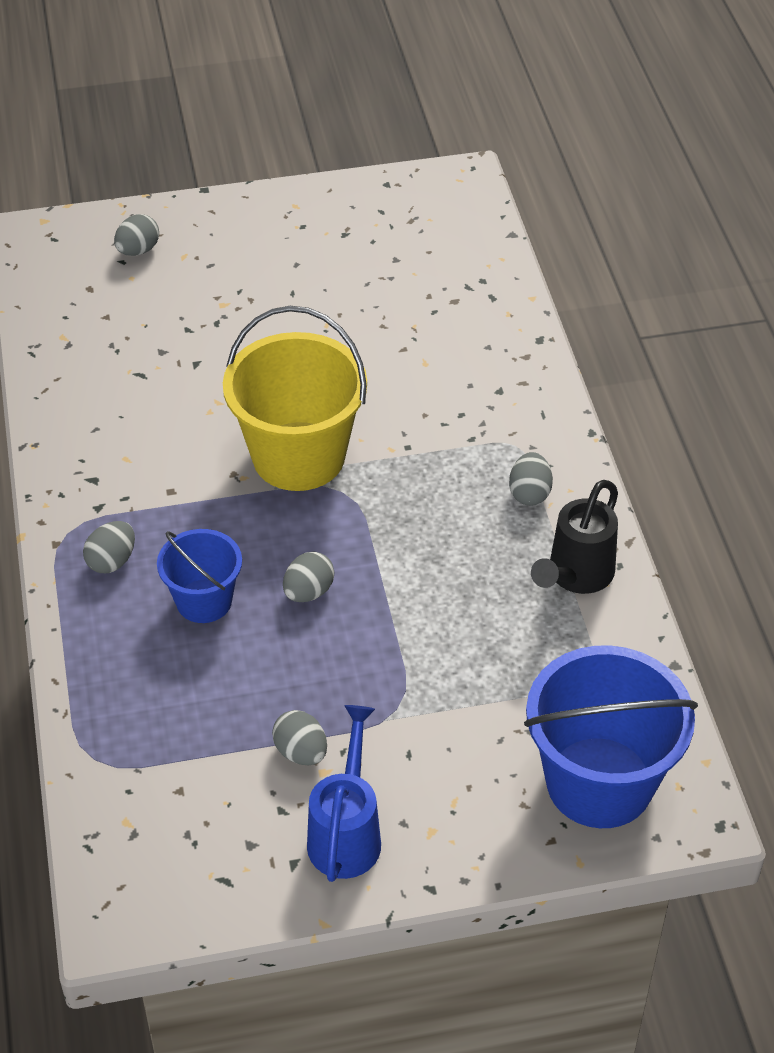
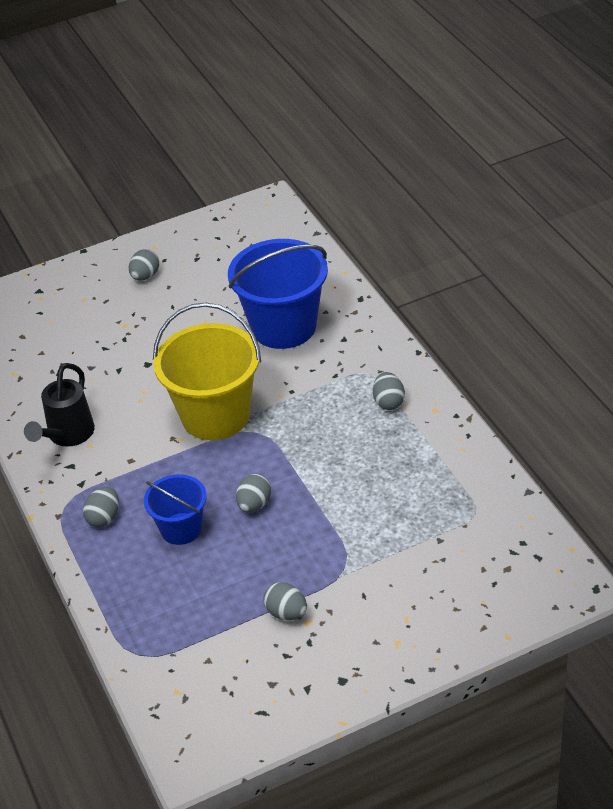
camera: 10 degrees left, 5 degrees down
(138, 250) = (49, 302): grey egg -> grey egg (145, 276)
(346, 833) = (338, 658): blue watering can -> none
(575, 576) = (440, 449): black watering can -> black watering can (67, 436)
(599, 782) = (503, 581): blue bucket -> blue bucket (284, 327)

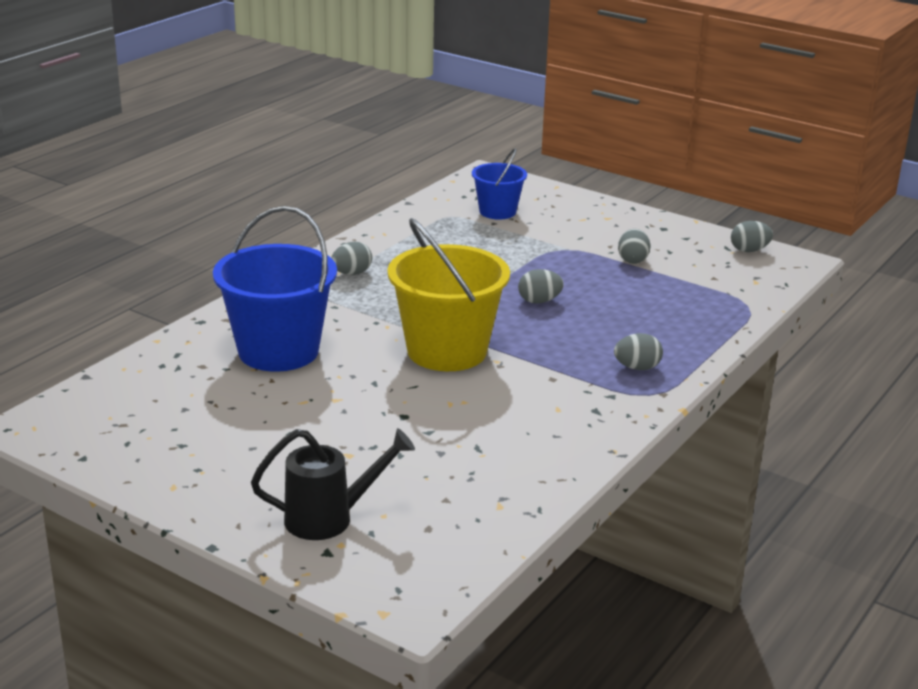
camera: 125 degrees left, 15 degrees down
(67, 436) = (559, 427): black watering can -> black watering can (330, 518)
(145, 276) = (241, 471): grey egg -> grey egg (749, 250)
(181, 529) = (604, 326): blue bucket -> blue bucket (497, 212)

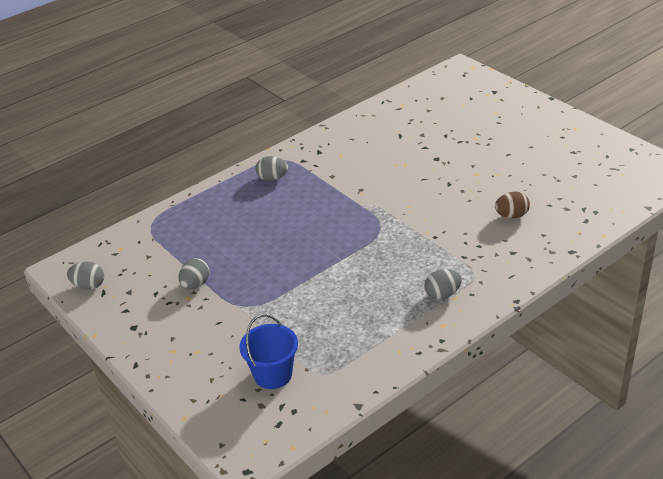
camera: 160 degrees left, 10 degrees up
(278, 351) = (511, 215): blue bucket -> brown egg
(330, 518) = (490, 105): black watering can -> none
(447, 351) = (392, 204): yellow bucket -> none
(539, 301) = (302, 245): grey egg -> none

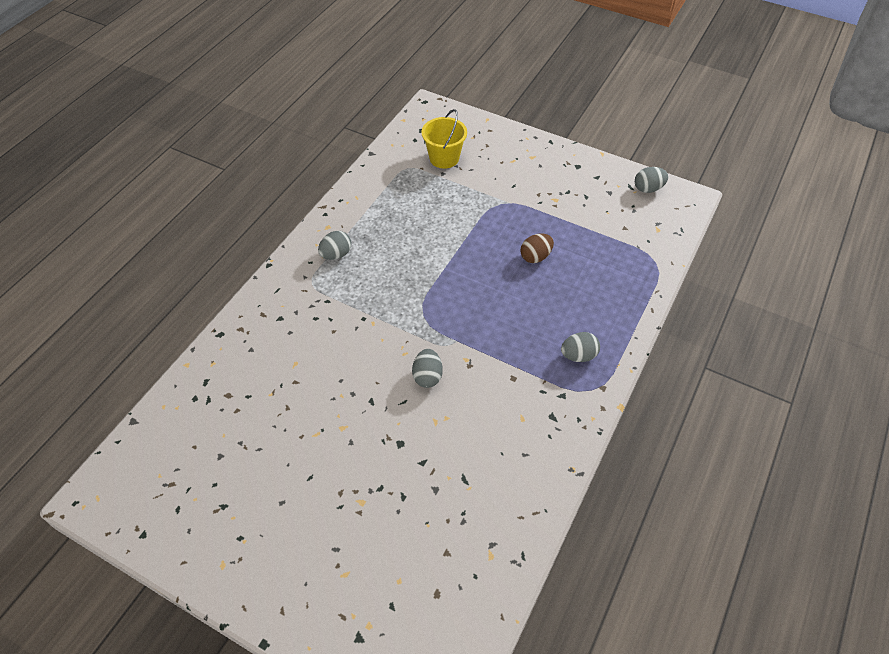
camera: 155 degrees right, 15 degrees up
(195, 284) = (558, 211): grey egg -> grey egg (427, 376)
(273, 374) = (444, 158): blue bucket -> yellow bucket
(511, 215) = (288, 367): brown egg -> brown egg (535, 257)

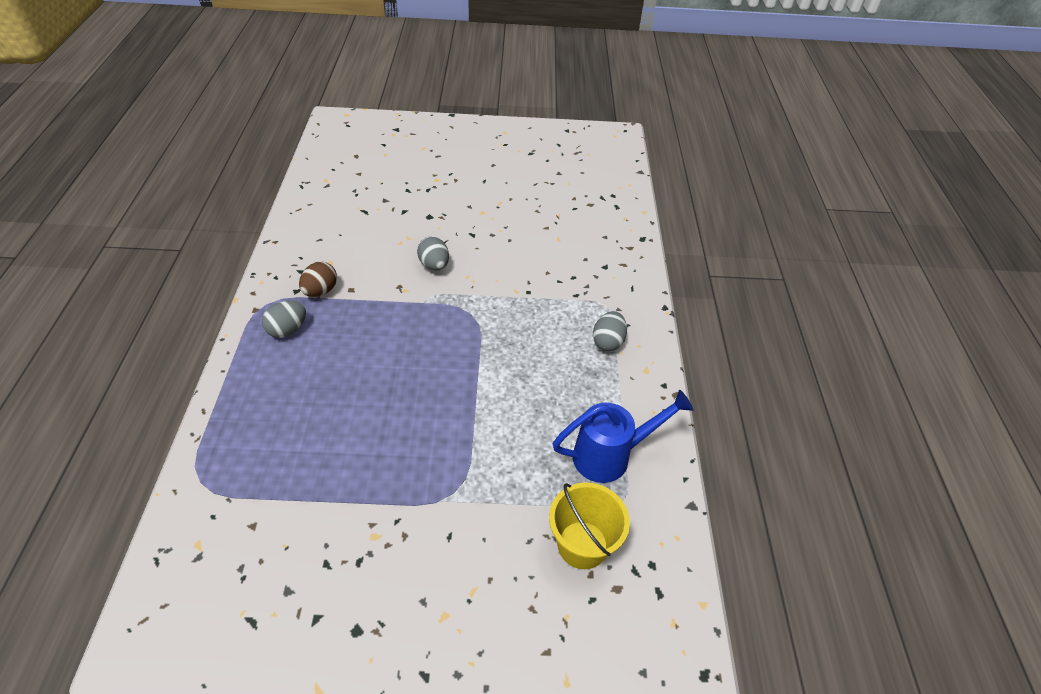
camera: 150 degrees right, 5 degrees down
(395, 189) = (610, 455): none -> blue watering can
(535, 257) = (372, 426): brown egg -> brown egg (320, 291)
(648, 189) = (217, 630): grey egg -> none

